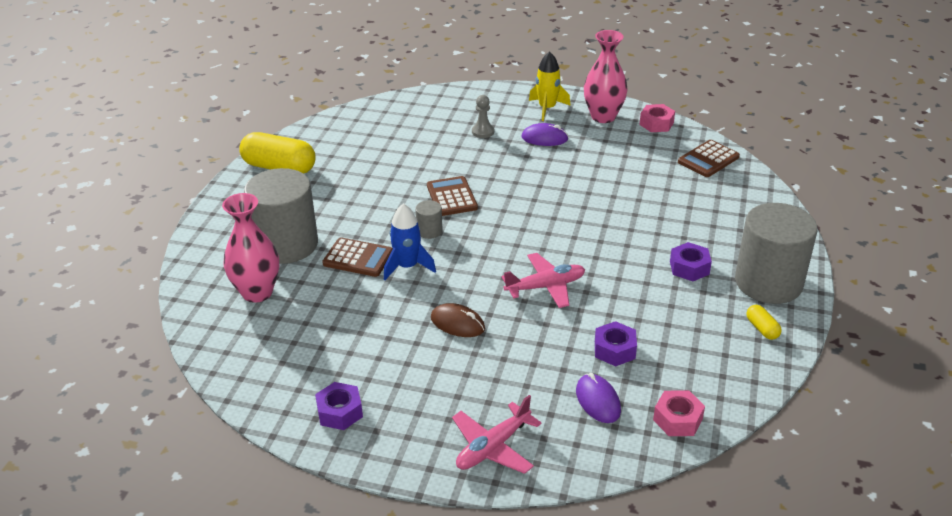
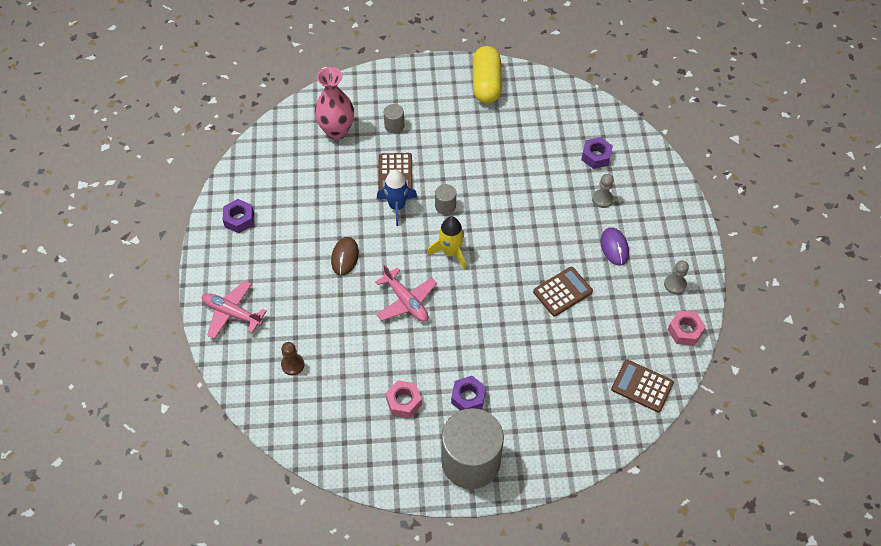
camera: 70 degrees right, 20 degrees up
(286, 244) = (394, 126): grey cylinder -> grey cylinder, size x0.41
(451, 197) = (495, 206): brown calculator -> brown calculator (562, 292)
(547, 108) = (666, 236): yellow rocket -> yellow rocket (450, 252)
(598, 401) = (292, 365): purple mouse -> brown pawn
(603, 117) = (675, 284): pink vase -> grey pawn
(614, 350) = (349, 364): purple nut -> purple nut (596, 156)
(677, 419) = (289, 419): pink nut -> pink nut (404, 402)
(762, 329) = (408, 463): yellow capsule -> none

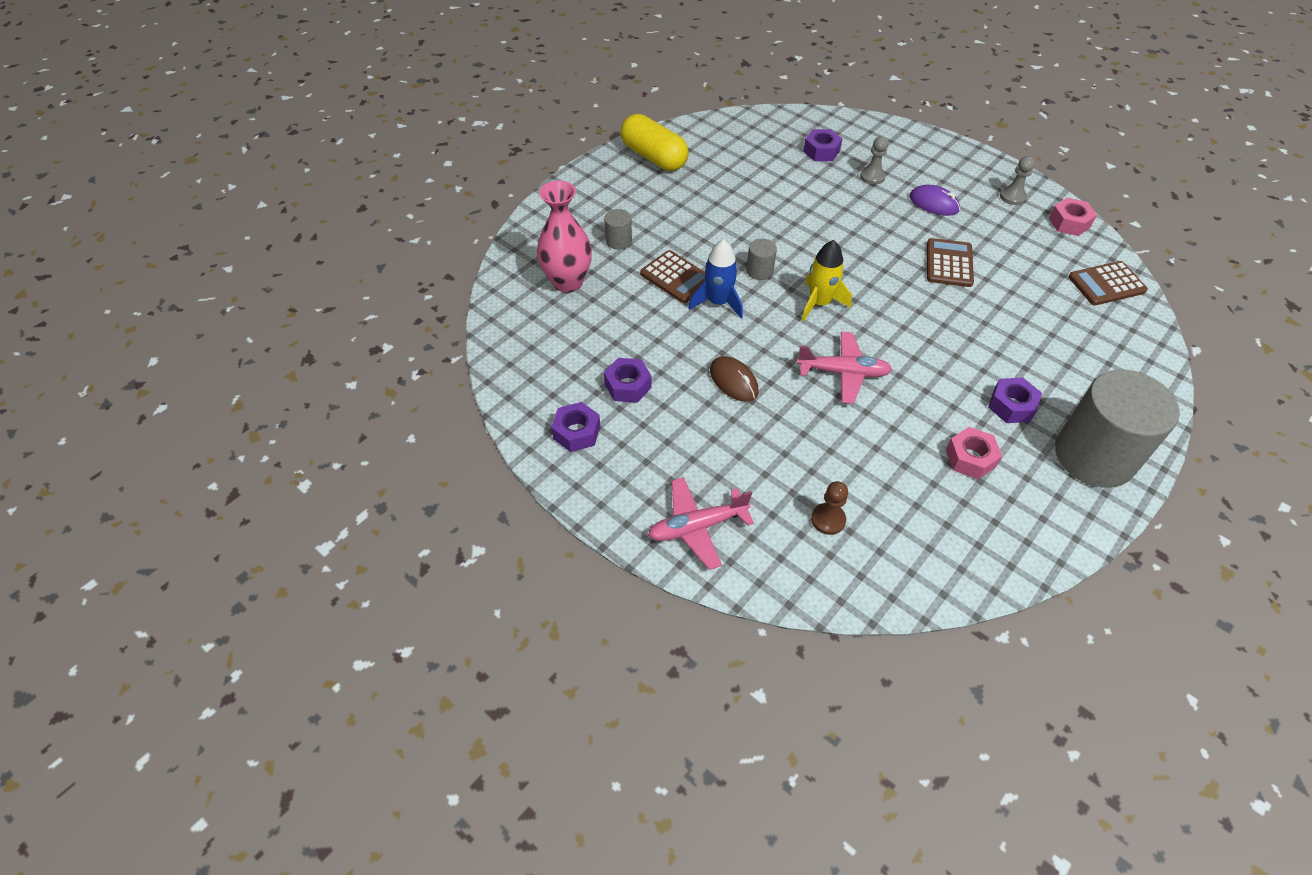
camera: 45 degrees left, 5 degrees down
(292, 215) = (628, 386): none -> purple nut

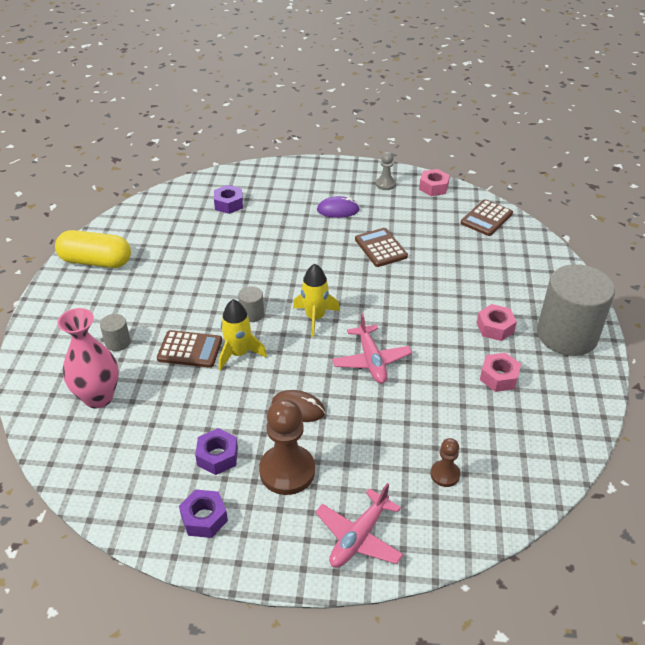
camera: 35 degrees left, 10 degrees down
(678, 432) = (287, 471): none -> brown pawn
(718, 302) = (239, 353): blue rocket -> yellow rocket
(843, 372) = (371, 360): pink plane -> pink plane turned 105 degrees clockwise
(872, 177) = (280, 208): grey pawn -> none
(1011, 406) = (495, 327): purple nut -> pink nut

